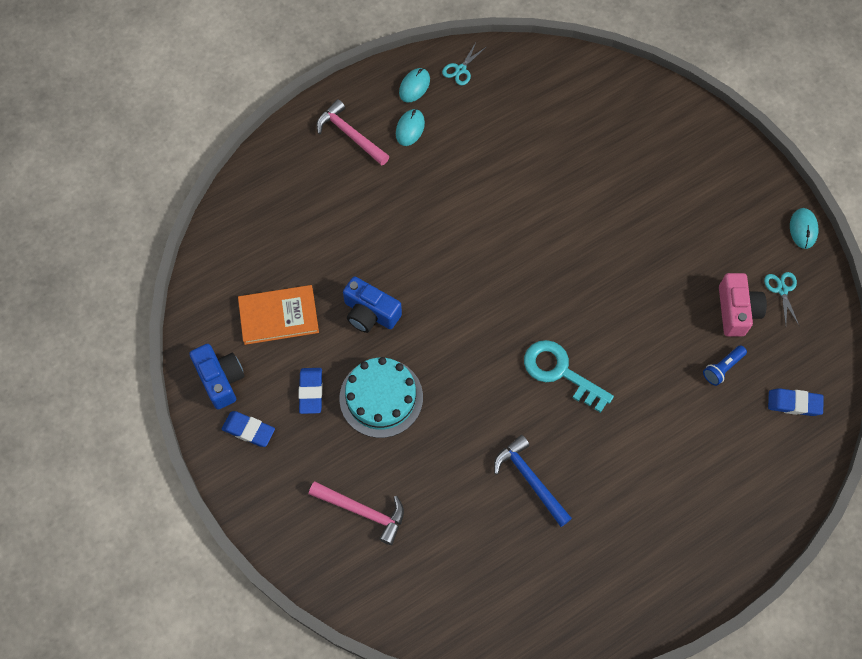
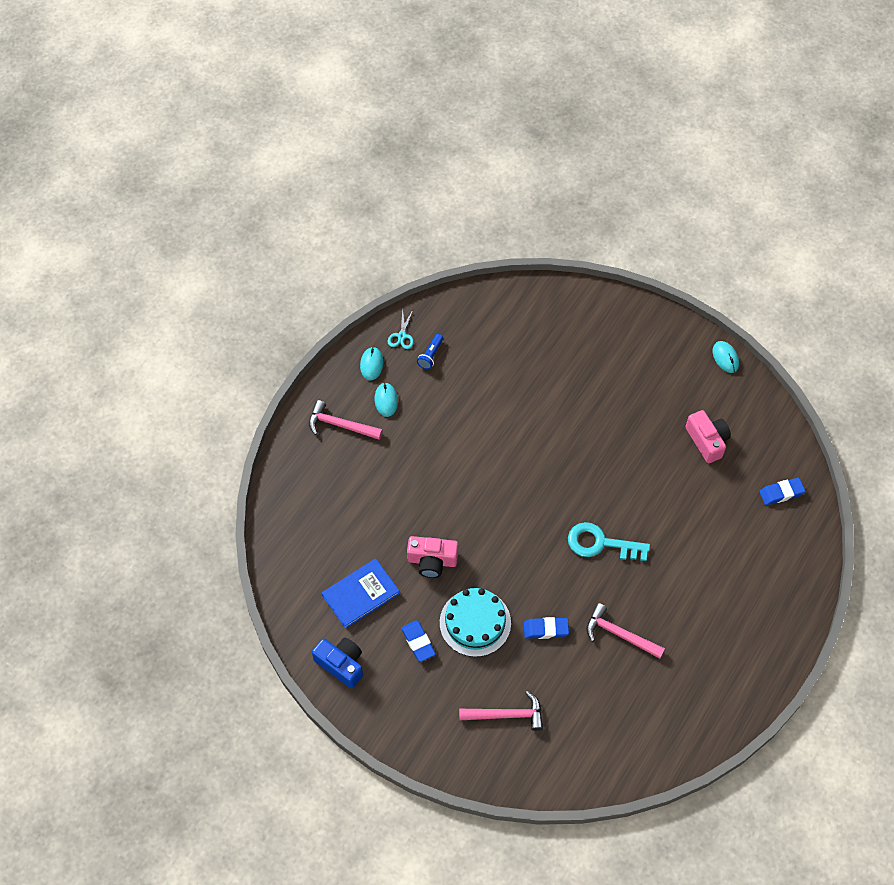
camera: 25 degrees left, 5 degrees down
(249, 430) = (385, 693): blue eraser -> blue eraser (546, 629)
(279, 316) = (361, 594): orange book -> blue book
(370, 313) = (432, 561): blue camera -> pink camera
(530, 480) = (619, 634): blue hammer -> pink hammer
(722, 368) = (718, 488): blue flashlight -> blue flashlight (431, 355)
(782, 290) = (732, 411): turquoise scissors -> none

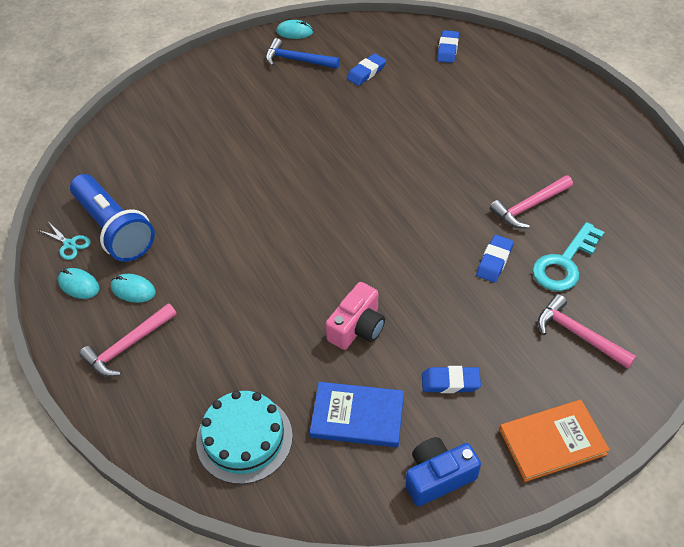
camera: 60 degrees left, 10 degrees down
(361, 594) = (357, 416): blue book -> blue book turned 75 degrees counterclockwise
(404, 727) = (552, 442): none -> orange book
(431, 355) = (114, 229): blue flashlight -> blue flashlight, size x2.43
(475, 622) = (454, 318): turquoise cake -> turquoise cake (244, 438)
(506, 715) = (578, 334): pink hammer -> pink hammer turned 75 degrees counterclockwise
(601, 543) = (423, 182): turquoise key -> turquoise key (564, 263)
(688, 379) = (297, 60): none -> blue hammer
(707, 441) = (366, 72): pink camera -> blue eraser

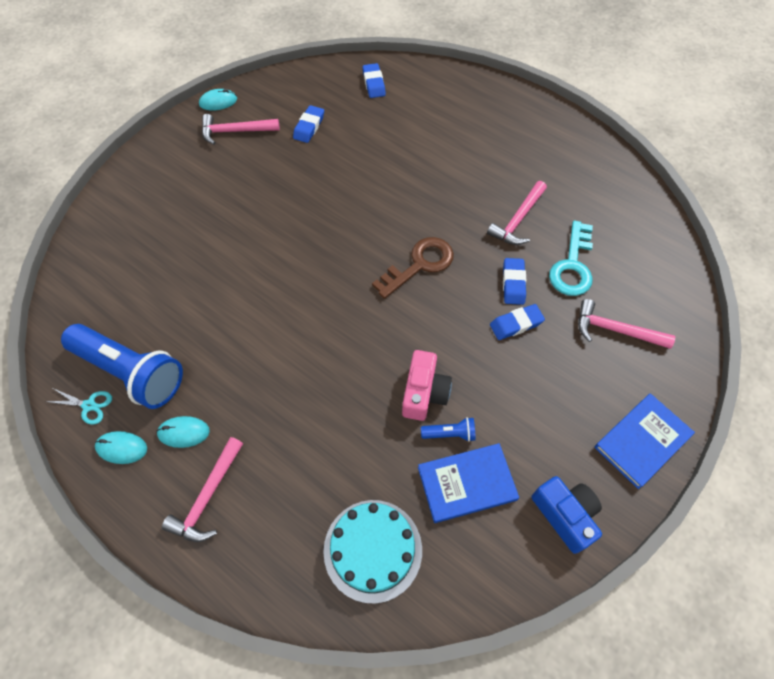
camera: 25 degrees left, 10 degrees up
(297, 60) = (235, 131): blue hammer -> pink hammer
(363, 369) = (450, 433): none -> blue flashlight
(410, 218) = (419, 265): none -> brown key
(438, 477) = (565, 515): blue camera -> blue camera turned 105 degrees clockwise
(450, 382) = (532, 417): blue eraser -> blue eraser (516, 324)
(552, 442) = (642, 441): orange book -> blue book

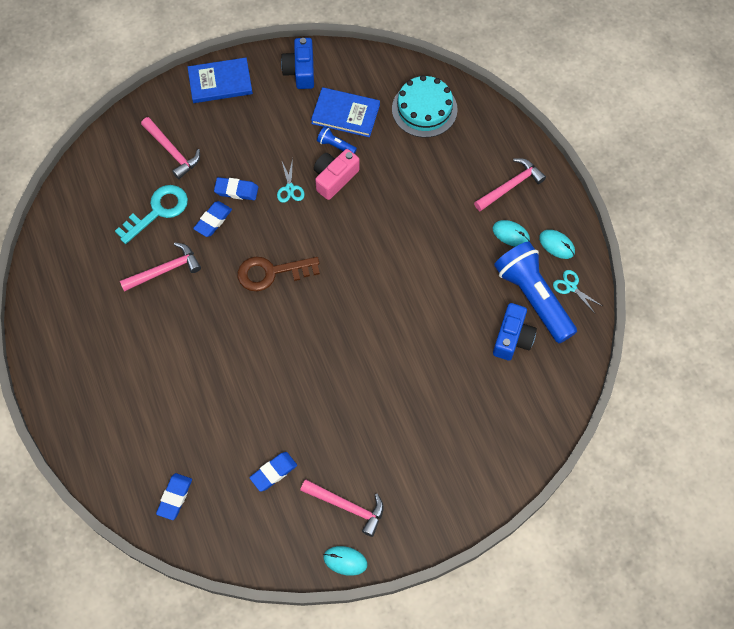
camera: 150 degrees left, 5 degrees up
(140, 320) = (512, 338): none -> blue camera
(463, 355) = (290, 188): none -> turquoise scissors

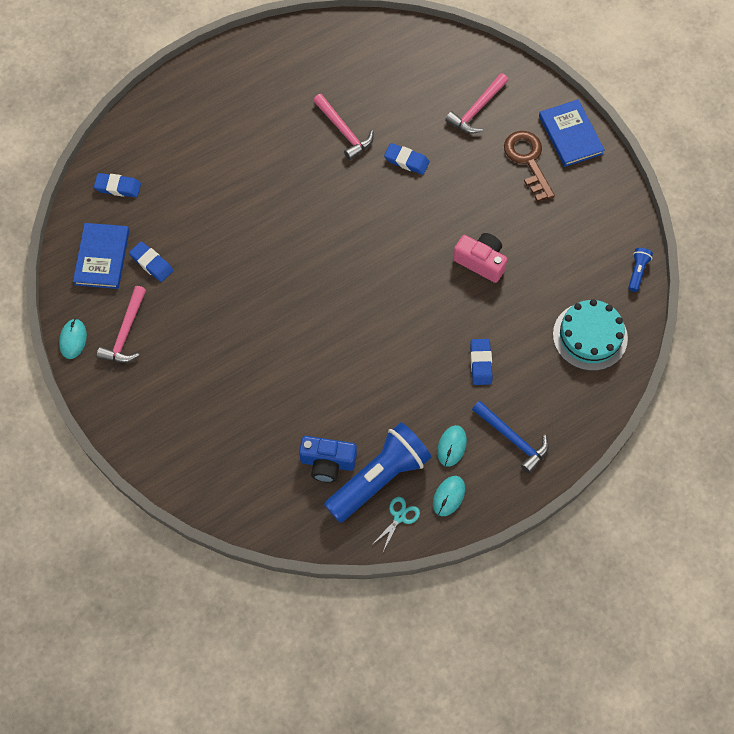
camera: 80 degrees right, 0 degrees up
(158, 211) = (407, 111): turquoise key -> none
(236, 190) = (445, 174): blue eraser -> blue eraser (481, 363)
(271, 273) = (359, 223): brown key -> brown key (528, 160)
(290, 188) = (459, 222): turquoise scissors -> none
(300, 71) = (606, 206): blue camera -> none
(335, 145) = (521, 256): blue flashlight -> blue flashlight (637, 272)
(345, 114) = (562, 259): blue book -> blue book (102, 257)
(510, 186) = (513, 439): pink hammer -> blue hammer

